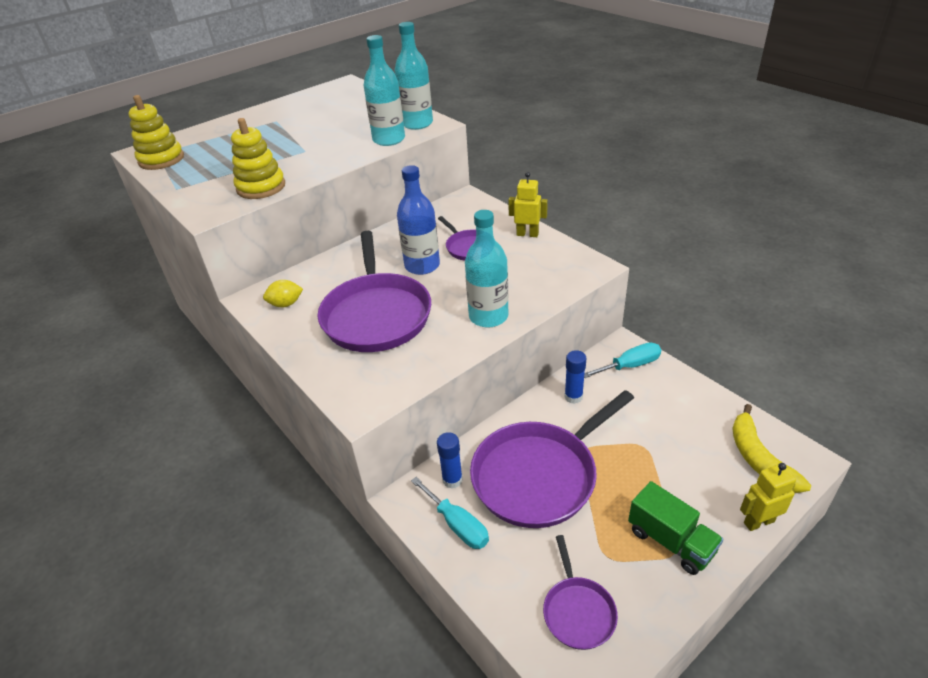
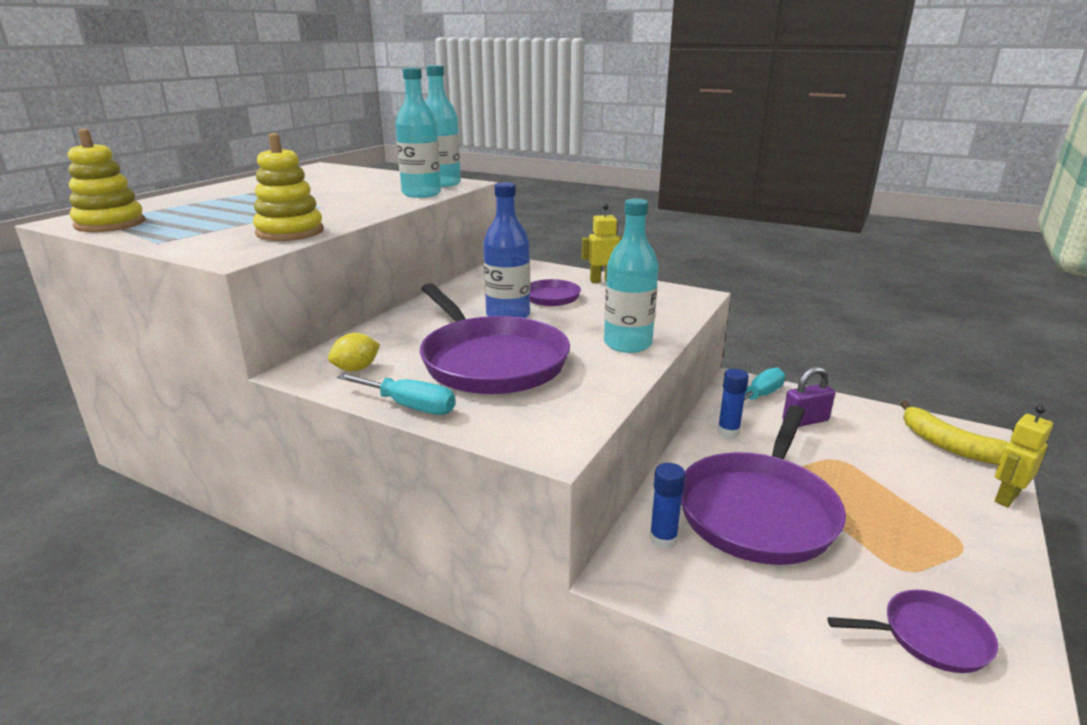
camera: 25 degrees left, 15 degrees down
(457, 525) = (710, 585): turquoise screwdriver -> turquoise screwdriver (409, 406)
(578, 611) = (930, 637): purple pan -> purple pan turned 60 degrees counterclockwise
(648, 401) = (805, 421): none -> purple padlock
(670, 541) = (948, 536): green truck -> none

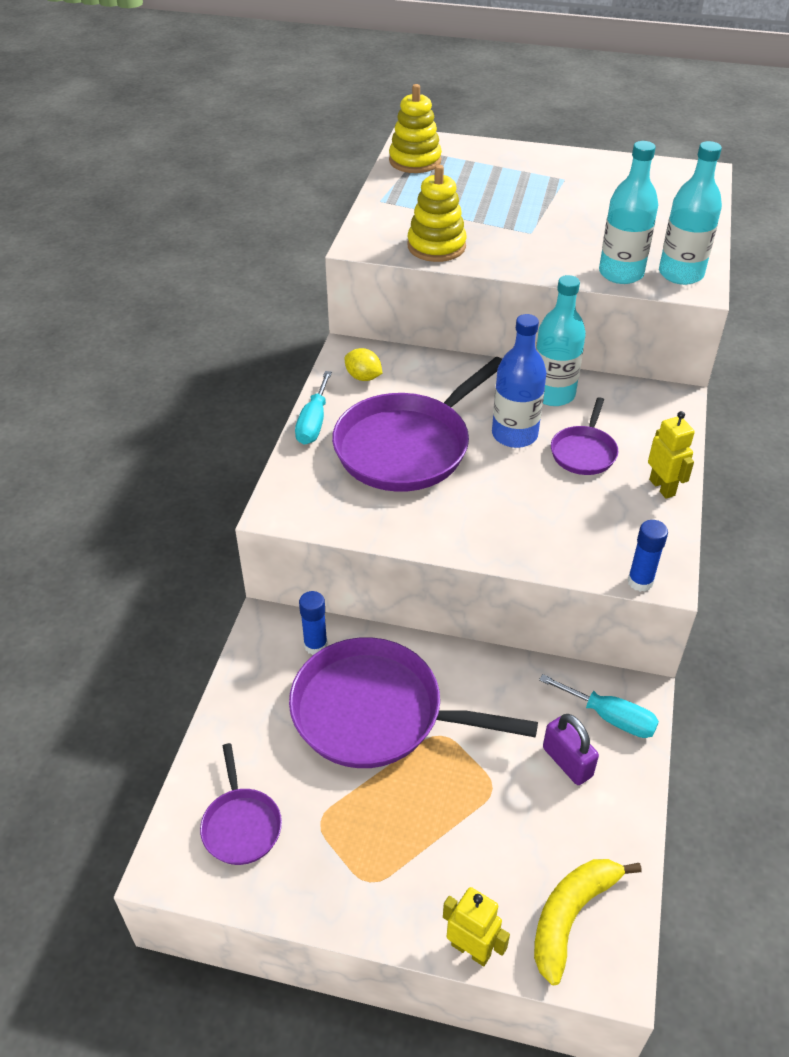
camera: 75 degrees right, 20 degrees up
(627, 344) = (484, 531): turquoise bottle -> turquoise bottle (553, 394)
(728, 431) = (510, 687): blue glue stick -> blue glue stick (640, 582)

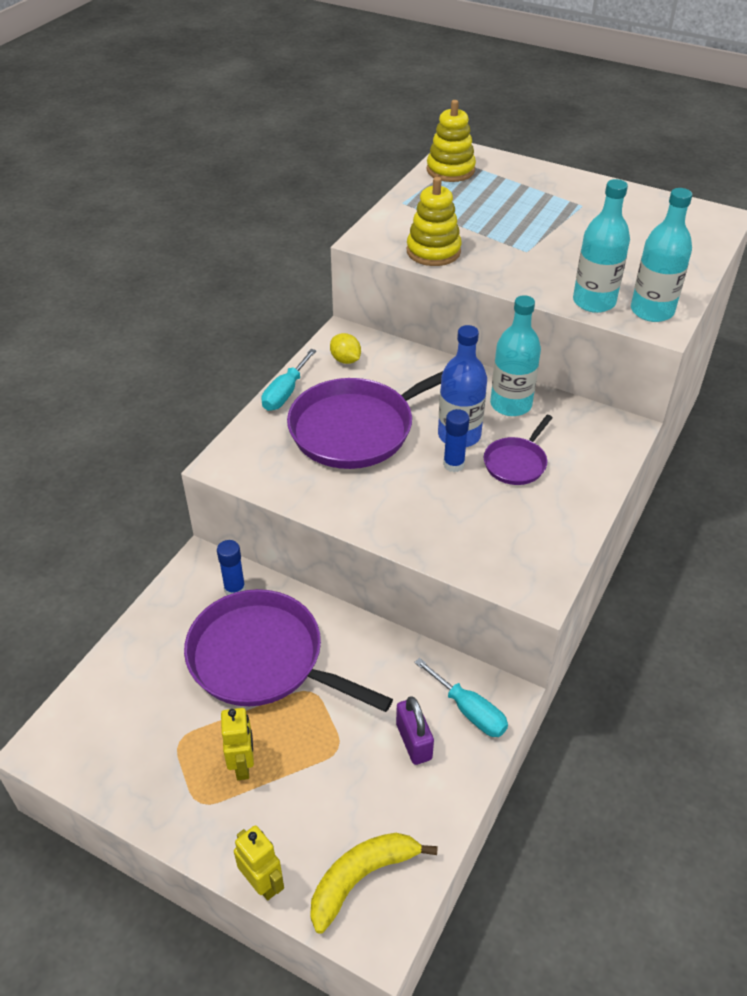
camera: 15 degrees right, 0 degrees up
(241, 825) = (113, 728): purple pan -> none
(640, 582) = (517, 591): blue glue stick -> blue glue stick (453, 464)
(662, 487) = (576, 509): yellow robot -> yellow robot (243, 765)

